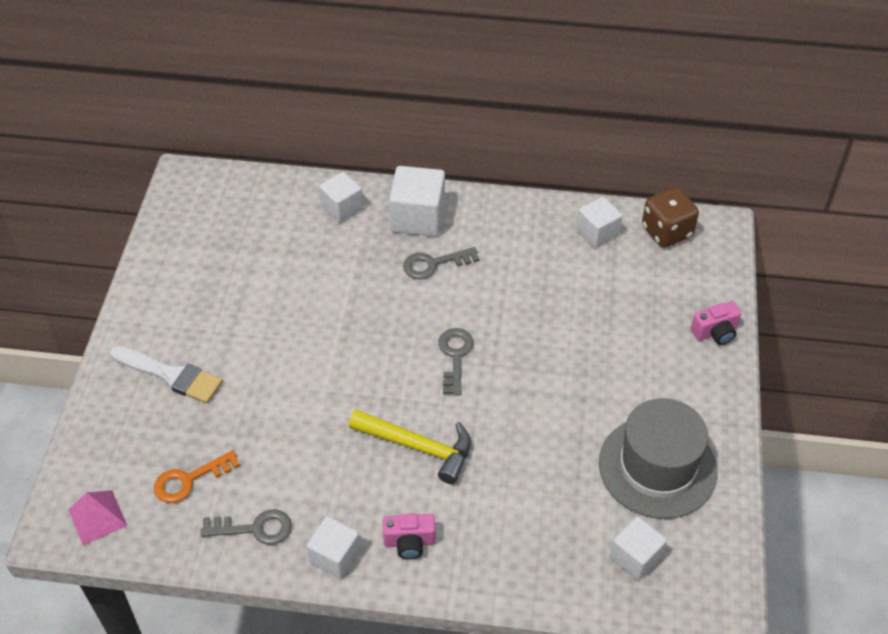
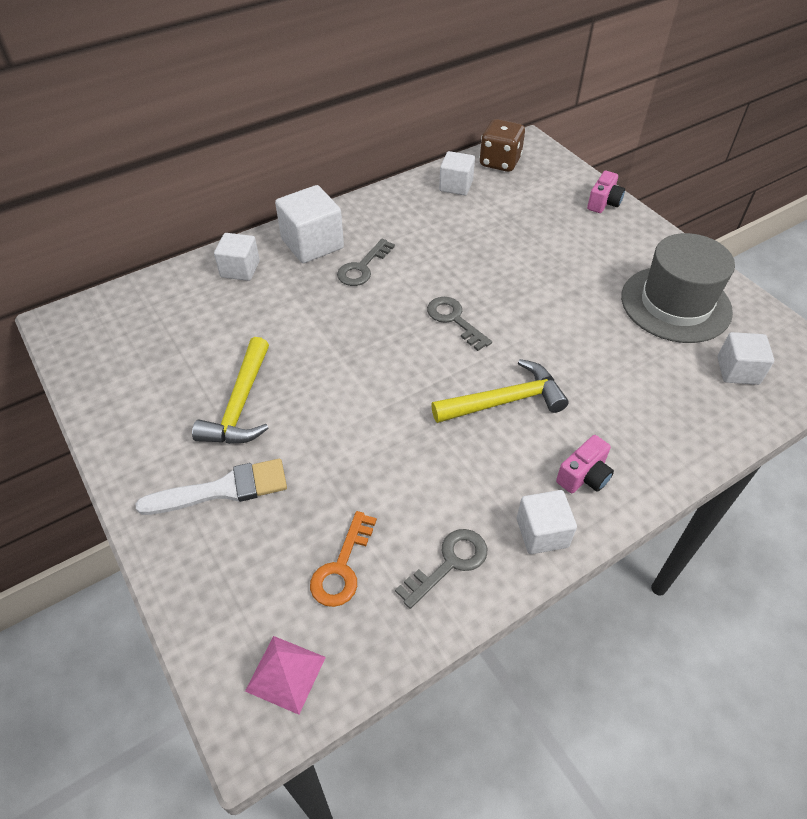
camera: 40 degrees left, 0 degrees up
(238, 321) = (241, 404): none -> yellow hammer

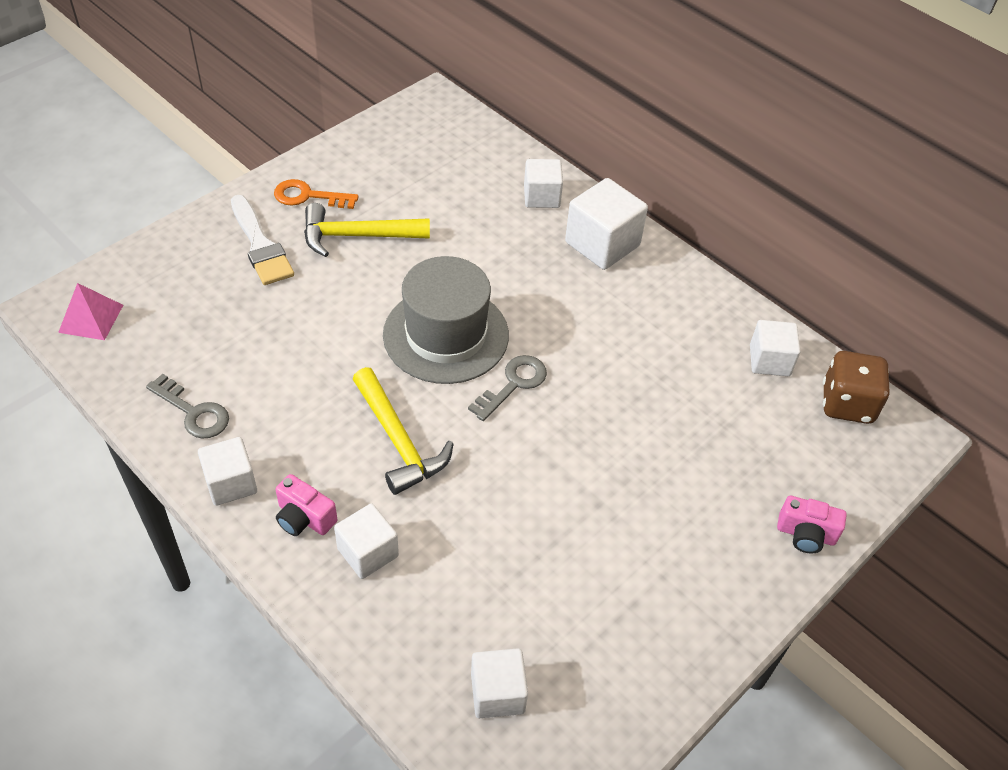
camera: 75 degrees right, 0 degrees up
(342, 567) = (186, 337): orange key -> orange key (308, 196)
(362, 267) = (576, 292): grey key -> none
(619, 434) = (368, 552): none -> white cube
(675, 304) = (609, 622): grey hat -> grey hat (446, 335)

